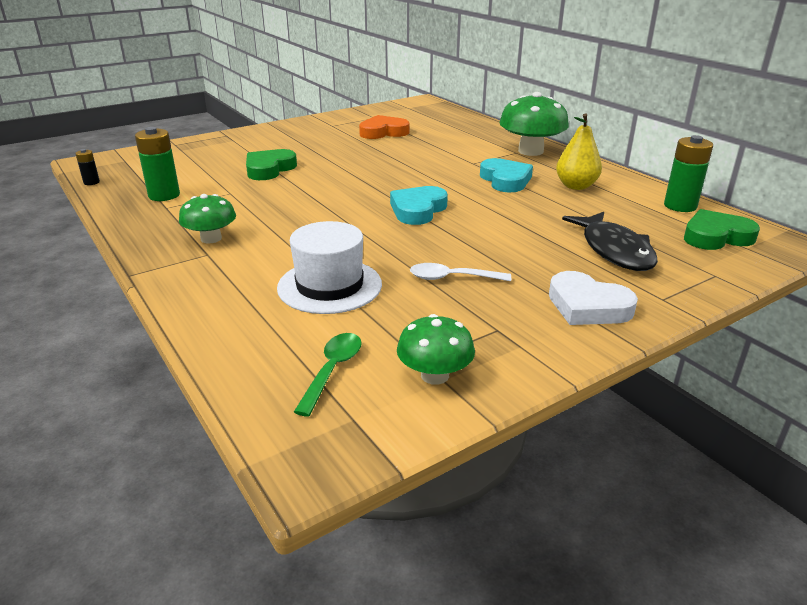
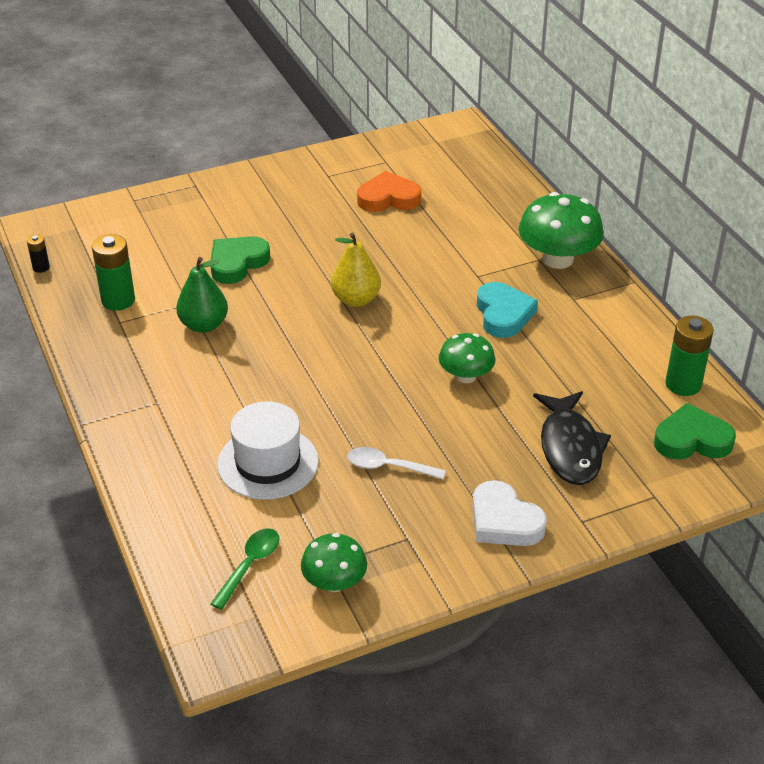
camera: 10 degrees right, 10 degrees up
(211, 238) = (162, 379): green mushroom -> green mushroom (466, 376)
(246, 203) = (204, 325): none -> green pear
(418, 210) = (386, 357): turquoise heart -> none
(576, 186) = (581, 335): yellow pear -> yellow pear (356, 299)

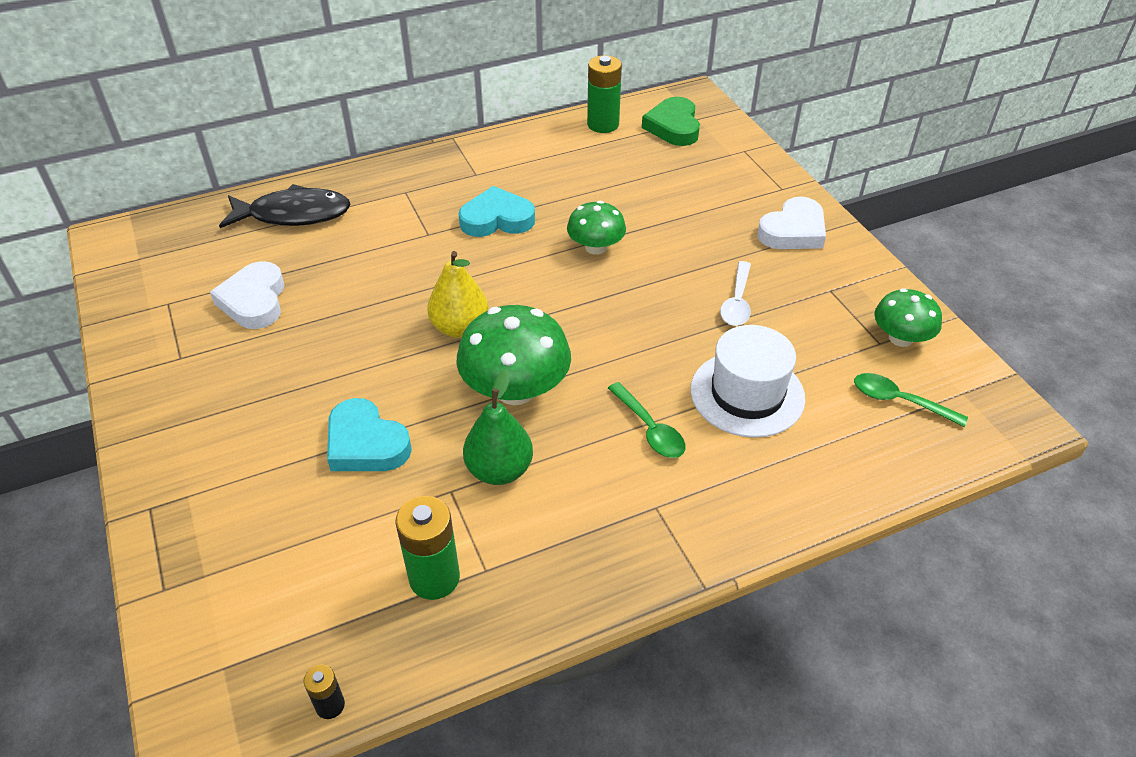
camera: 90 degrees left, 5 degrees up
(234, 402) = (649, 429): none -> green spoon
(237, 263) = (366, 443): green heart -> turquoise heart
(388, 198) = (254, 301): orange heart -> white heart
(558, 259) = (407, 180): green mushroom -> green mushroom (515, 389)
(570, 447) = (692, 189): black fish -> black fish (293, 214)

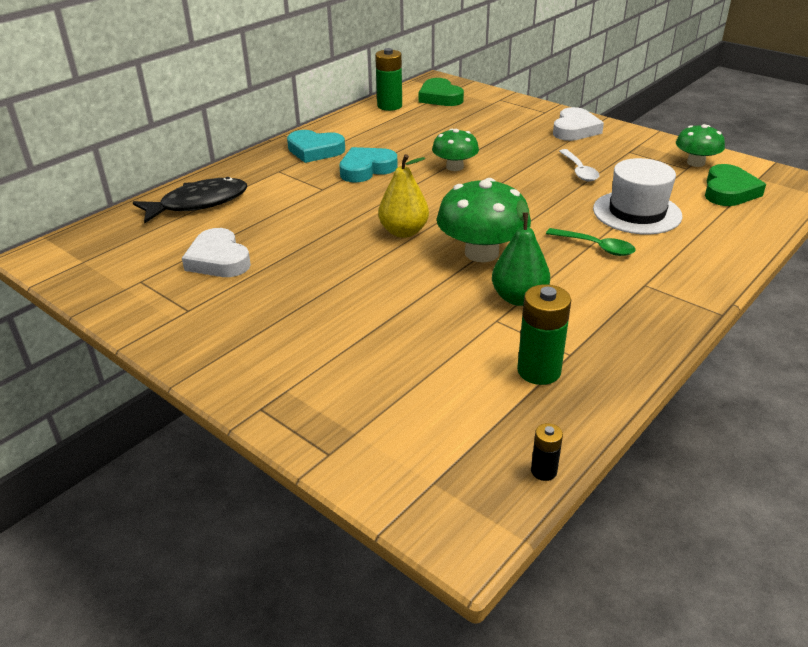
camera: 25 degrees left, 10 degrees down
(366, 443) = (402, 314): turquoise heart -> turquoise heart (315, 150)
(899, 401) = (729, 191): green spoon -> green heart

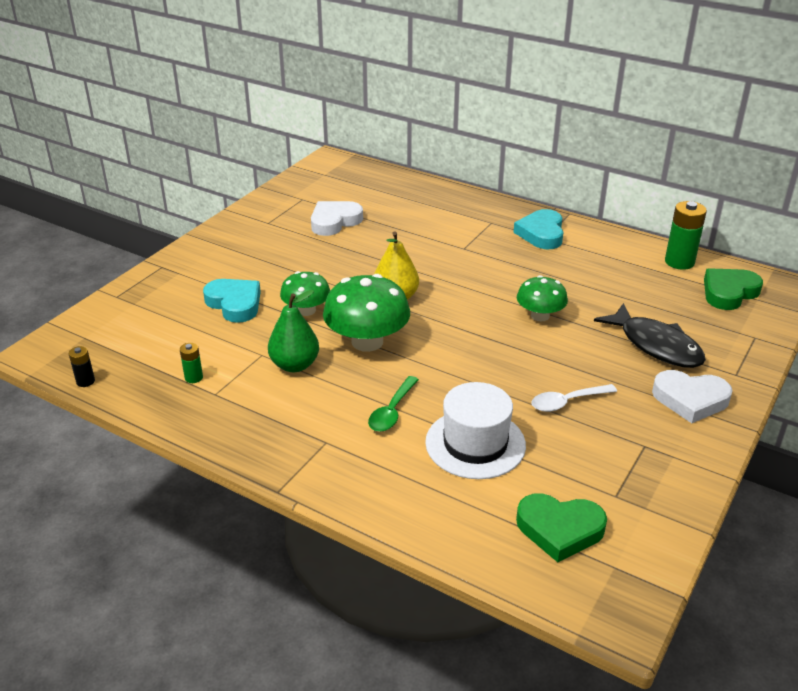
camera: 80 degrees right, 0 degrees up
(198, 203) = (419, 198): black fish -> black fish (656, 345)
(366, 169) = (513, 265): turquoise heart -> turquoise heart (235, 303)
(539, 371) = (194, 378): green battery -> green battery, size x0.52
(695, 163) = (637, 506): green mushroom -> green mushroom (306, 310)

